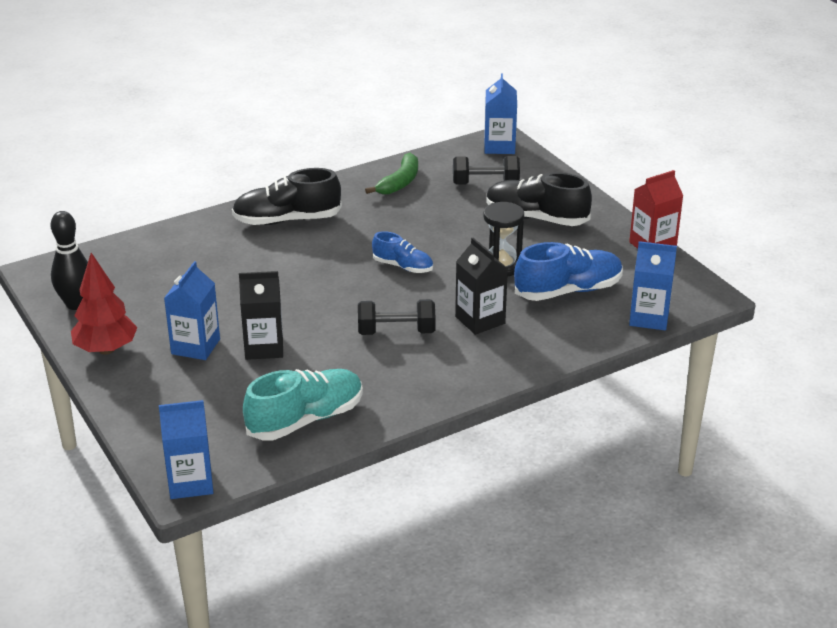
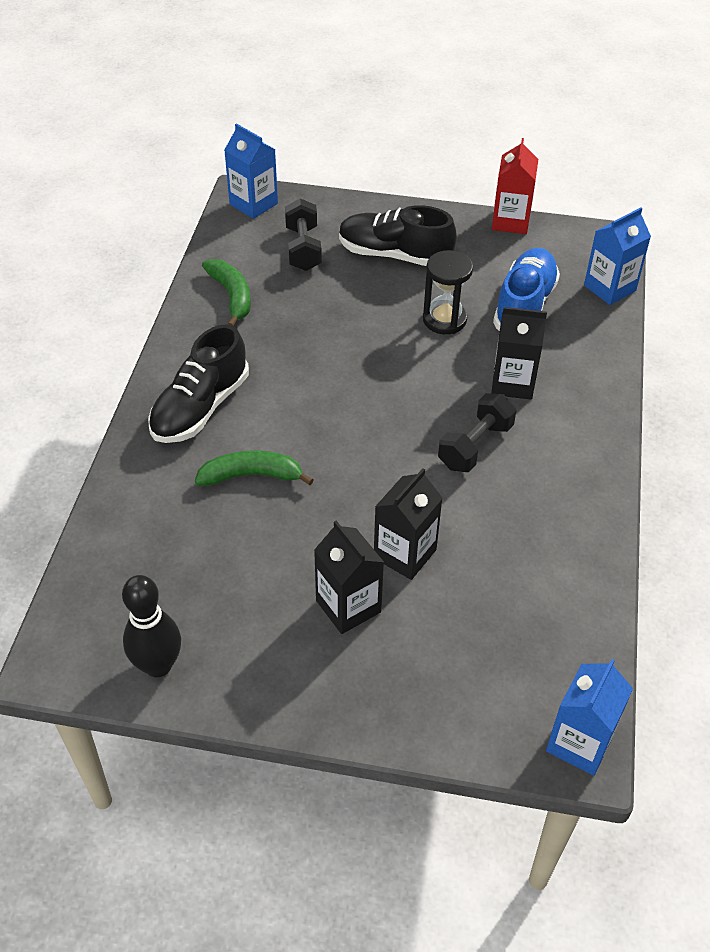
camera: 50 degrees left, 15 degrees up
(106, 349) = (276, 686): red tree -> none
(195, 346) = (348, 606): blue carton -> black carton
(256, 264) = (251, 476): none -> green banana
(305, 420) = (554, 592): turquoise shoe -> none
(403, 266) = (375, 379): blue shoe -> none
(485, 184) = (303, 249): black dumbbell -> black dumbbell turned 45 degrees counterclockwise
(536, 218) = (394, 255): black shoe -> black shoe turned 45 degrees clockwise

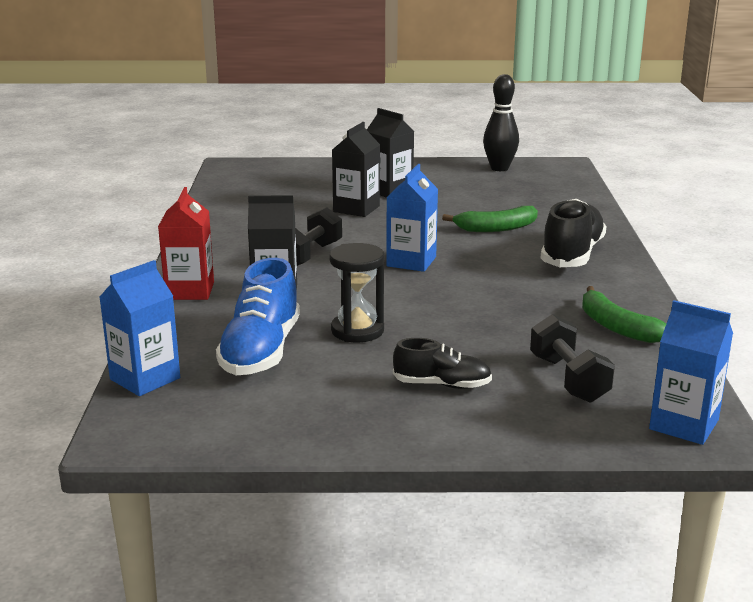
camera: 170 degrees right, 25 degrees down
(394, 255) = (442, 385): black shoe -> black shoe, size x0.59
(510, 221) = (280, 444): red carton -> red carton (190, 291)
(579, 743) = (232, 167): blue carton -> blue carton (411, 261)

